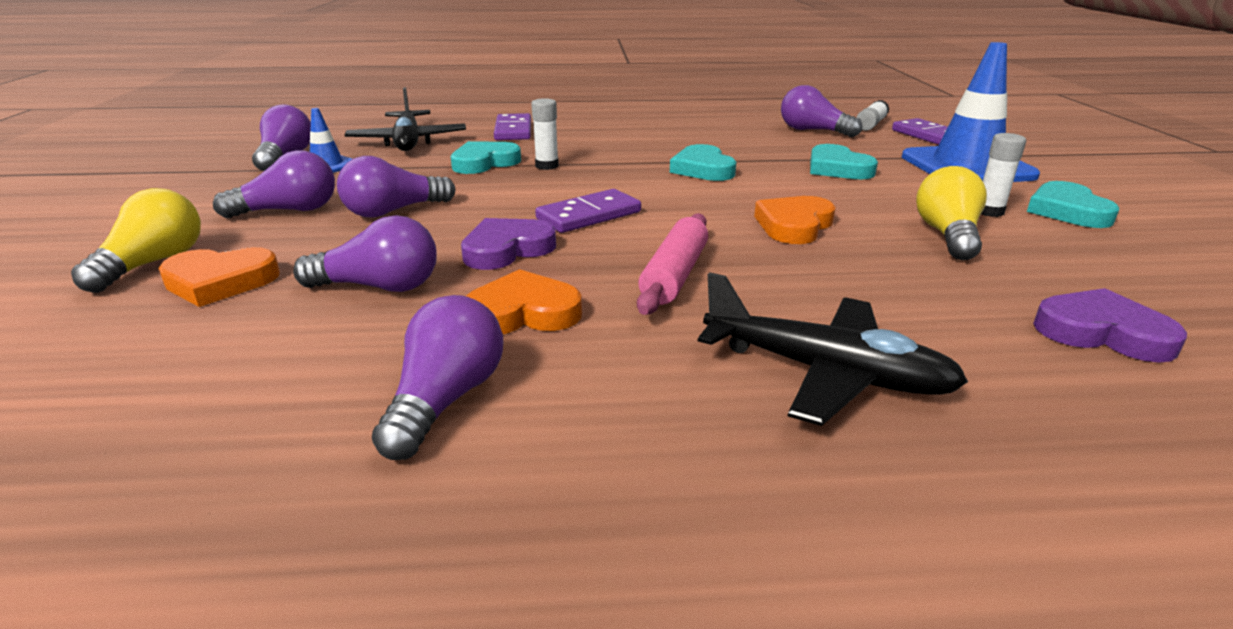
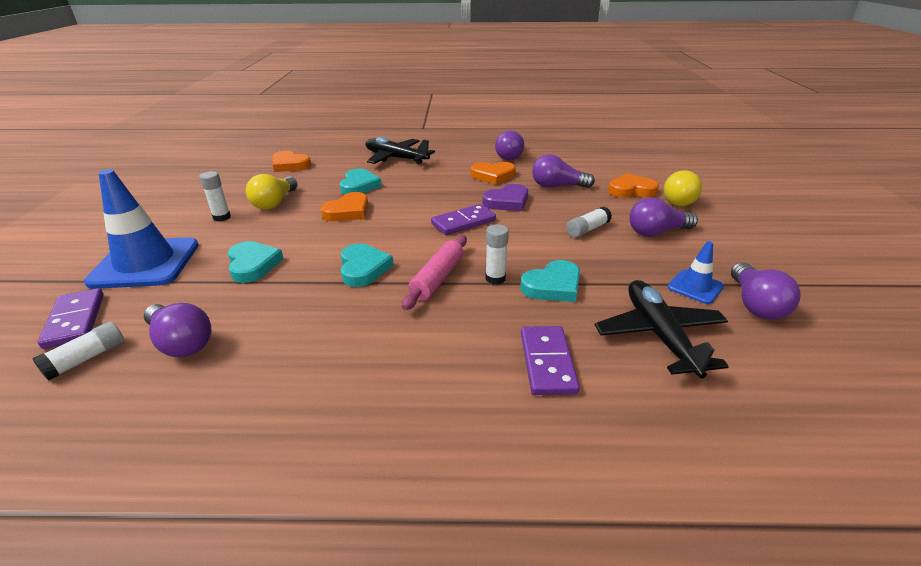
camera: 175 degrees left, 5 degrees up
(393, 211) = (587, 229): purple light bulb -> white glue stick
(675, 275) = (428, 187): pink rolling pin -> pink rolling pin (437, 278)
(1067, 211) = (175, 216): turquoise heart -> turquoise heart (359, 186)
(1102, 333) = (290, 165): purple heart -> orange heart

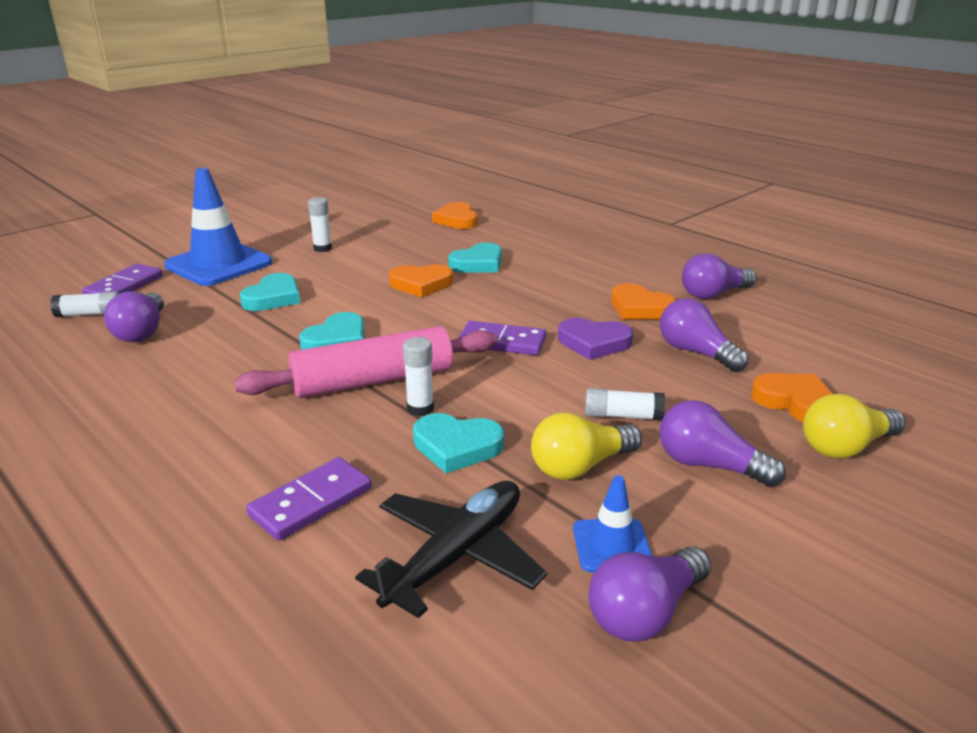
camera: 45 degrees right, 5 degrees down
(274, 203) = (380, 252): yellow light bulb -> yellow light bulb (580, 466)
(396, 158) = (569, 248): black plane -> none
(437, 278) = (373, 380): pink rolling pin -> pink rolling pin, size x1.54

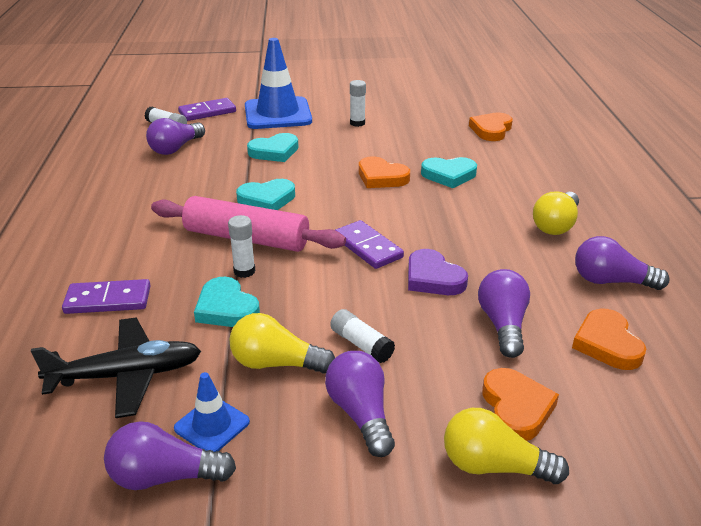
camera: 40 degrees right, 5 degrees up
(618, 271) = (556, 225): none -> yellow light bulb
(639, 308) = (519, 265): orange heart -> orange heart (607, 344)

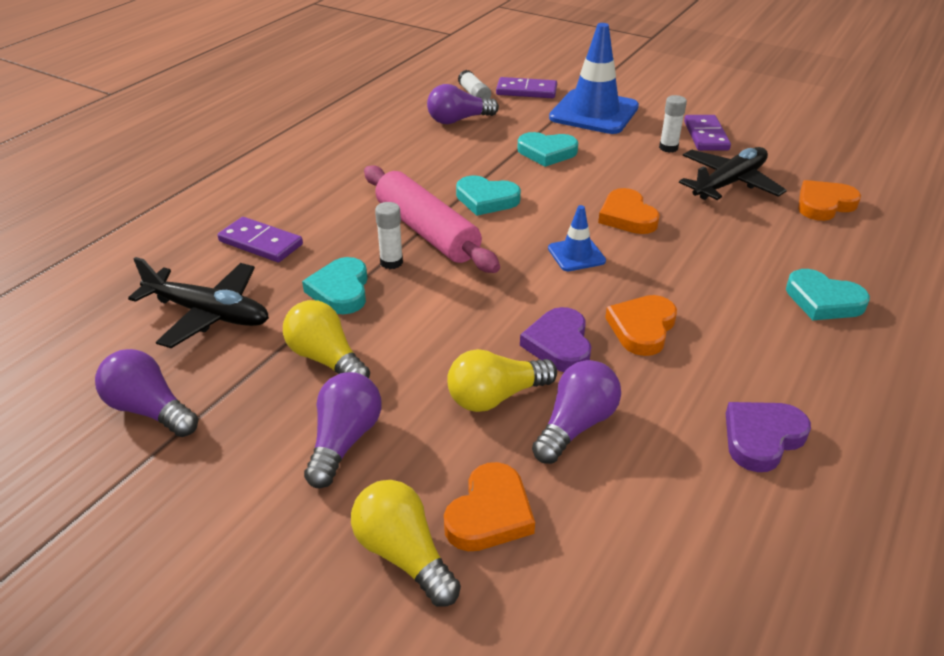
camera: 35 degrees right, 5 degrees up
(212, 425) = (223, 387): blue traffic cone -> blue traffic cone (576, 255)
(361, 344) = (416, 377): white glue stick -> none
(368, 247) = (529, 285): purple domino -> purple domino (706, 136)
(422, 134) = (729, 183): none -> black plane
(449, 175) = (707, 240): turquoise heart -> turquoise heart (823, 300)
(556, 225) = (771, 345): yellow light bulb -> yellow light bulb (495, 397)
(607, 344) = (669, 502): orange heart -> orange heart (642, 328)
(611, 281) = (762, 438): purple light bulb -> purple heart

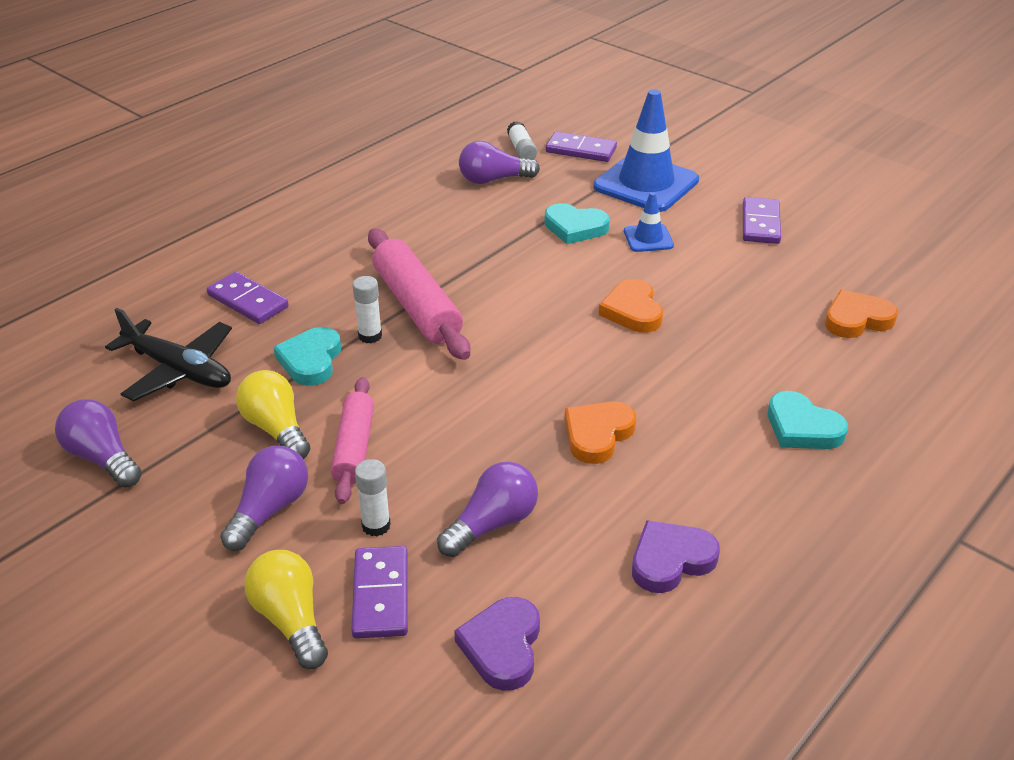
camera: 10 degrees right, 0 degrees up
(411, 368) = (354, 448): none -> pink rolling pin
(486, 199) = (490, 276): turquoise heart -> none
(490, 513) = (380, 595): orange heart -> purple domino
(495, 397) = (425, 486): yellow light bulb -> none
(559, 344) = (507, 441): purple heart -> purple heart (502, 647)
(576, 255) = (561, 348): blue traffic cone -> blue traffic cone (648, 238)
(668, 148) = (711, 234): white glue stick -> white glue stick (376, 525)
(729, 183) = (761, 283): black plane -> none

